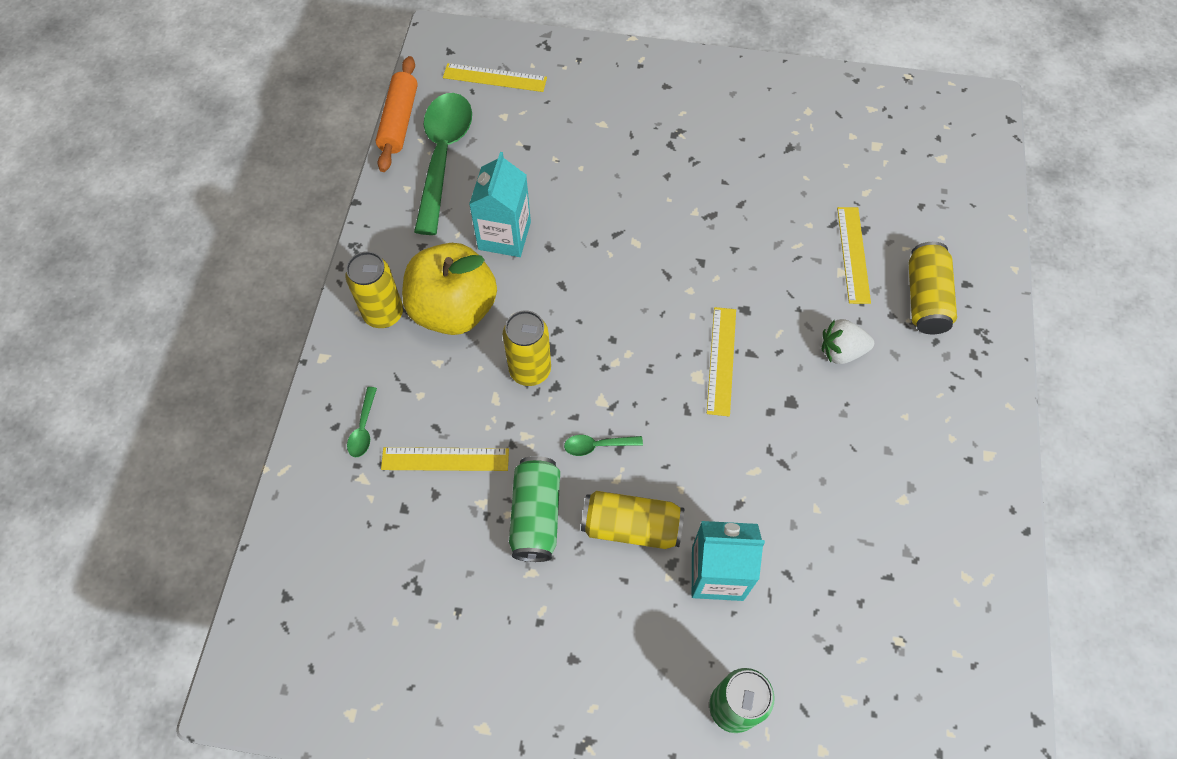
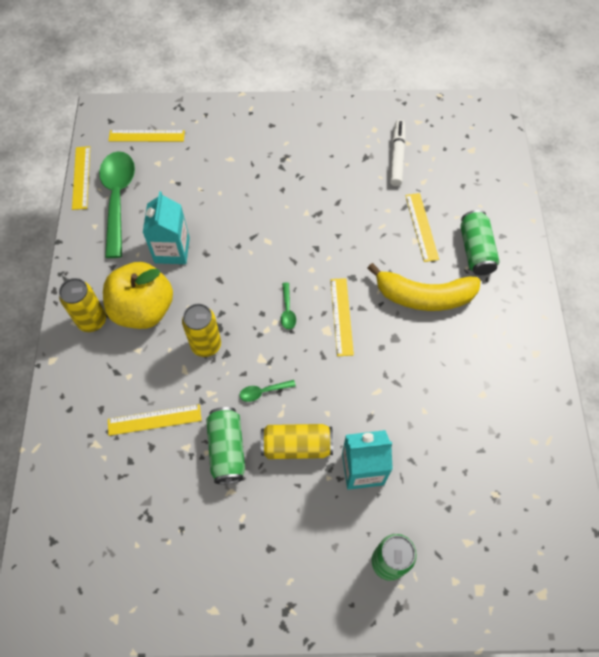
camera: 10 degrees left, 0 degrees up
(363, 428) = (90, 407): green spoon -> green spoon (287, 310)
(399, 121) = (81, 177): orange rolling pin -> yellow ruler
(834, 153) = (397, 156): none -> white marker
(841, 351) = (424, 296): white strawberry -> yellow banana
(925, 298) = (475, 250): yellow can -> green can

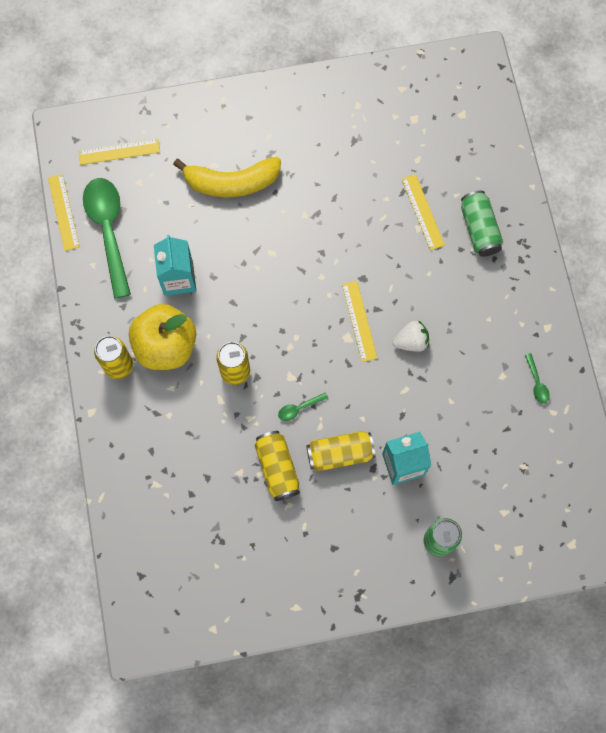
camera: 10 degrees left, 10 degrees up
(154, 420) = (204, 452): yellow ruler -> none
(227, 449) = (277, 468): green can -> yellow can
(287, 310) = (306, 323): green spoon -> green spoon (536, 383)
(391, 344) = (411, 341): none -> white strawberry
(397, 156) = (386, 135): white marker -> none
(424, 296) = (435, 287): yellow banana -> yellow banana (232, 183)

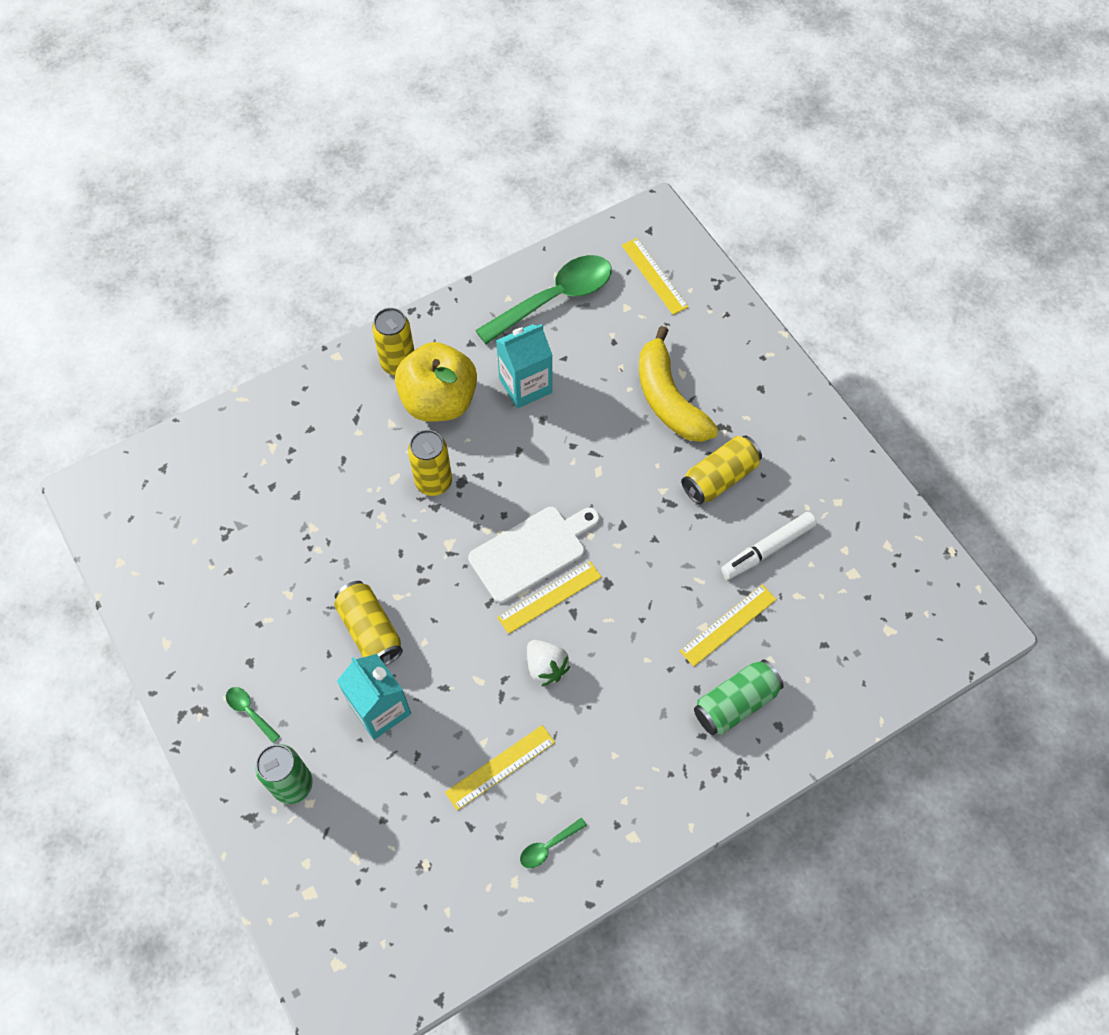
camera: 70 degrees right, 10 degrees down
(63, 212) = (558, 250): yellow ruler -> yellow ruler (500, 767)
(277, 468) = (330, 566): yellow can -> yellow can (719, 477)
(299, 408) = (412, 566): green spoon -> green spoon (249, 712)
(319, 321) = (531, 552): none -> white cutting board
(376, 164) = (767, 549): none -> white marker

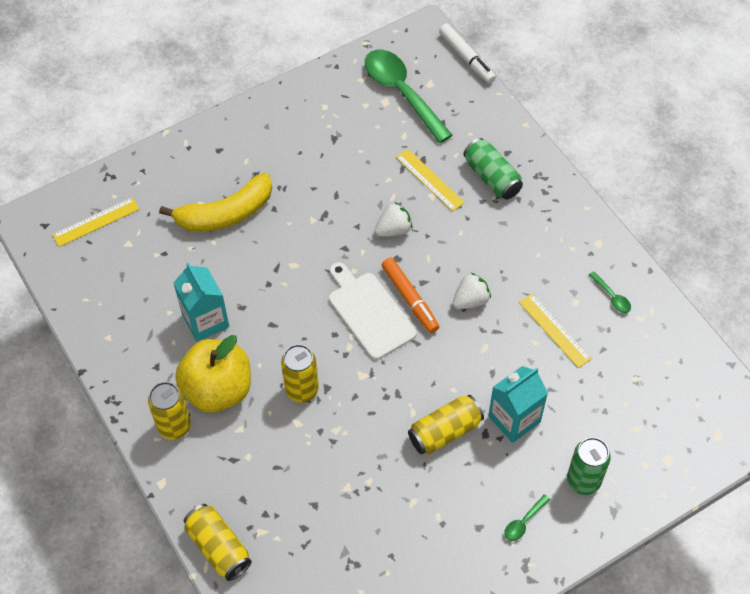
camera: 90 degrees left, 5 degrees down
(549, 597) = (410, 299): yellow ruler -> orange marker
(554, 299) = (113, 299): green spoon -> green spoon (402, 93)
(649, 580) = (393, 230): none -> white strawberry
(719, 477) = (302, 181): yellow can -> yellow can (218, 547)
(767, 549) = (365, 152): white marker -> white marker (466, 58)

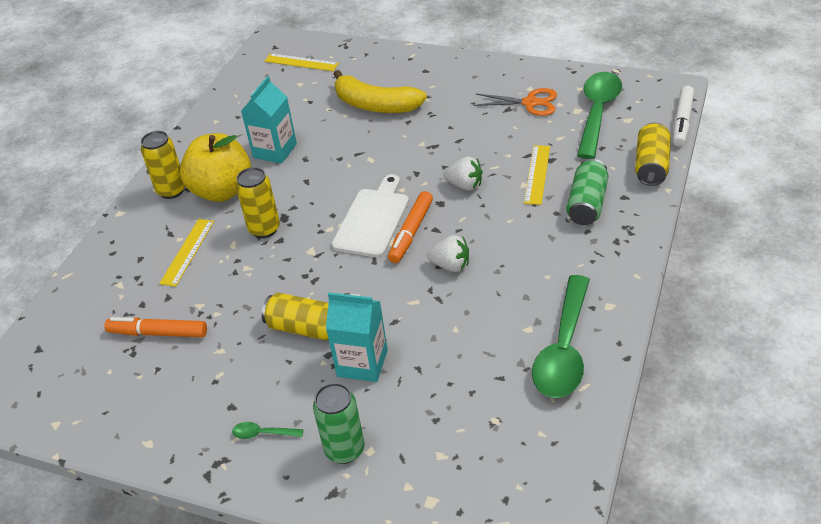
camera: 55 degrees right, 15 degrees down
(218, 547) = (88, 271): yellow can -> yellow can (651, 166)
(343, 120) = (530, 103): none -> orange scissors
(351, 534) = (158, 333): none -> orange marker
(554, 330) = (482, 333): yellow ruler -> yellow ruler (187, 252)
(612, 296) = (564, 349): green spoon -> green spoon, size x2.48

